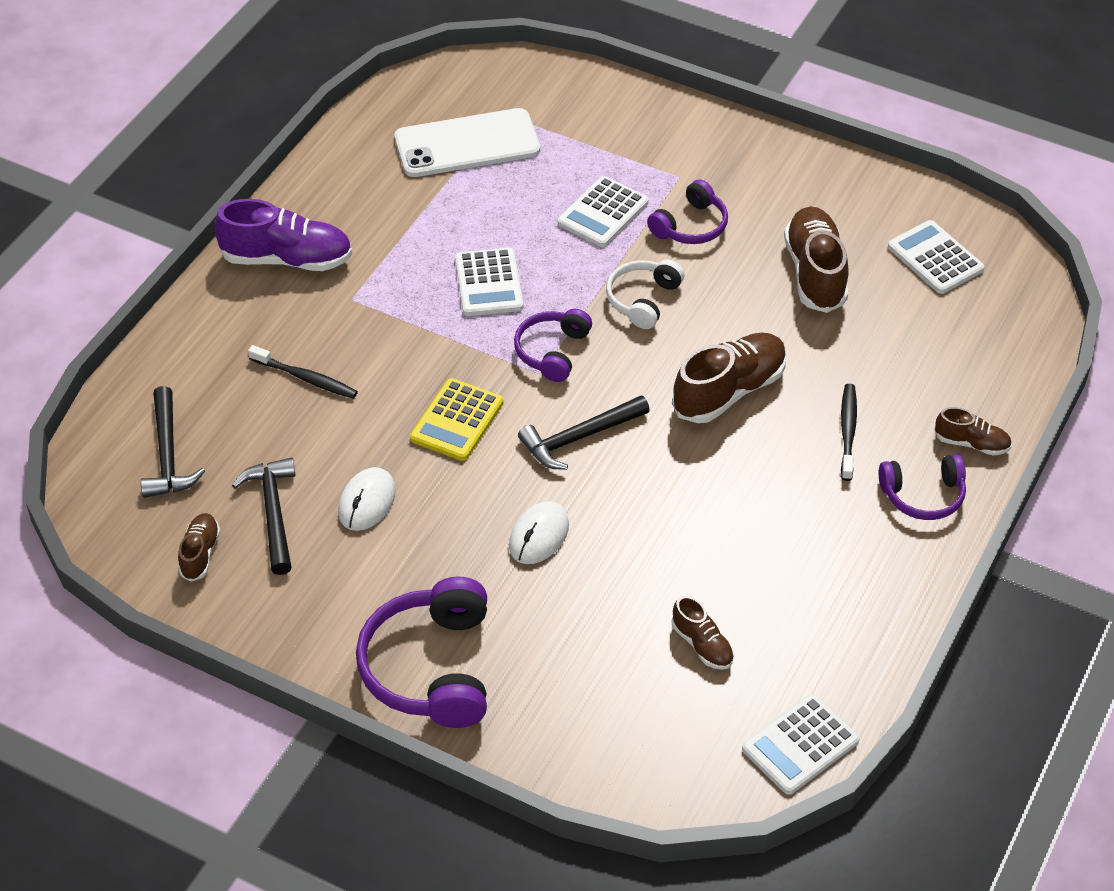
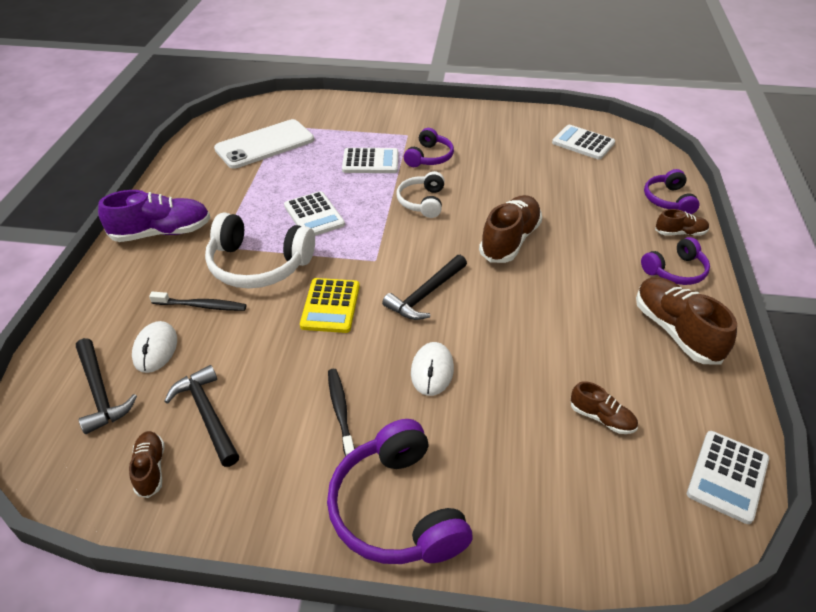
camera: 20 degrees left, 5 degrees down
(366, 502) = (284, 383): white mouse -> white mouse (155, 349)
(391, 340) = (258, 265): none -> white headphones
(552, 351) = (378, 245): purple headphones -> purple headphones (668, 200)
(603, 213) = (370, 162): white calculator -> white calculator turned 105 degrees counterclockwise
(815, 273) = (519, 165): brown shoe -> brown shoe (676, 331)
(848, 431) = (600, 245): black toothbrush -> black toothbrush (340, 412)

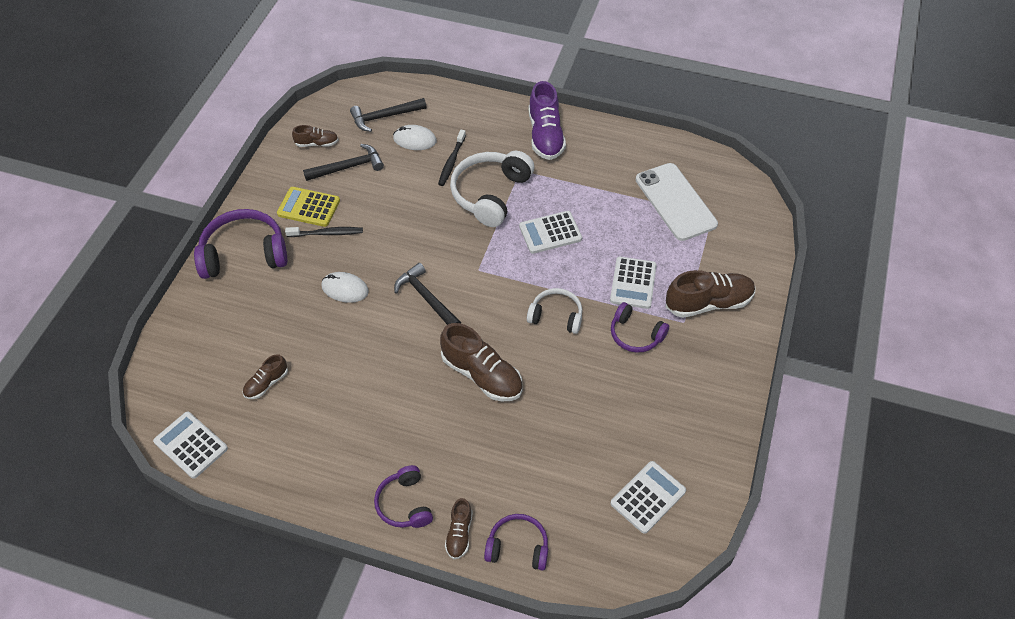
camera: 100 degrees right, 10 degrees up
(330, 306) = (430, 235): yellow calculator -> yellow calculator (308, 207)
(676, 331) = (331, 470): brown shoe -> brown shoe (708, 303)

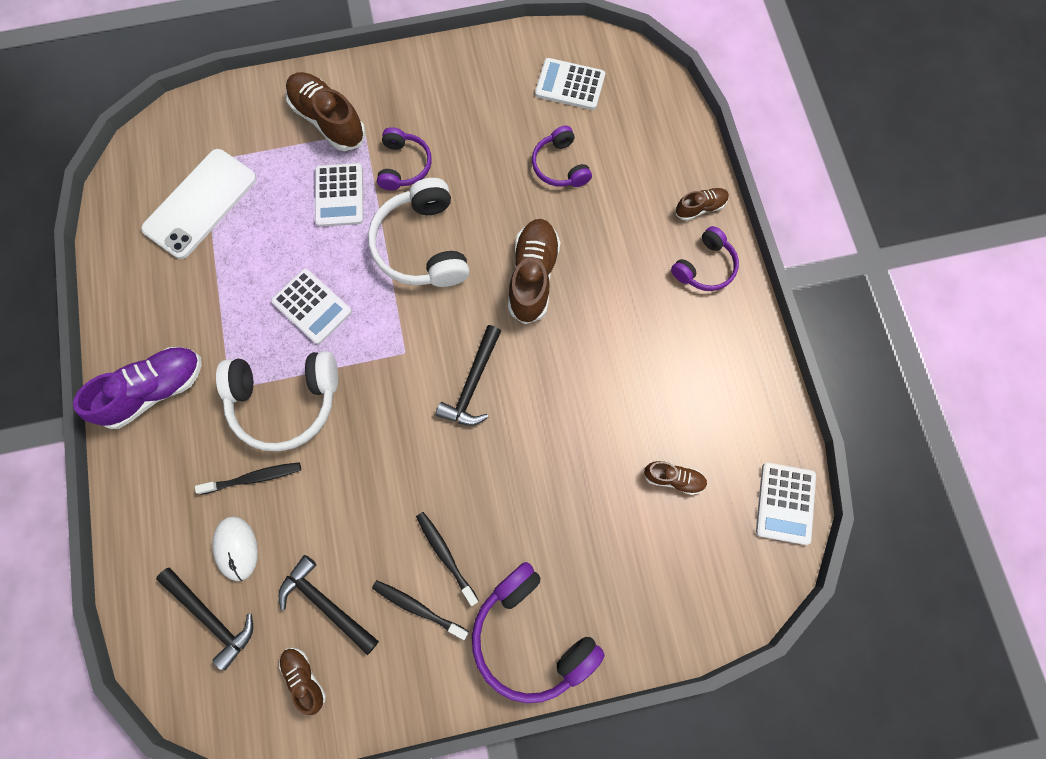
camera: 120 degrees left, 20 degrees up
(308, 207) = (418, 608): yellow calculator -> black toothbrush
(345, 289) = (511, 479): white mouse -> none
(518, 547) = (680, 158): purple headphones -> purple headphones (560, 166)
(556, 316) = (422, 246): white headphones -> white headphones, size x1.69
(633, 283) = (339, 195): white calculator -> white calculator turned 105 degrees clockwise

